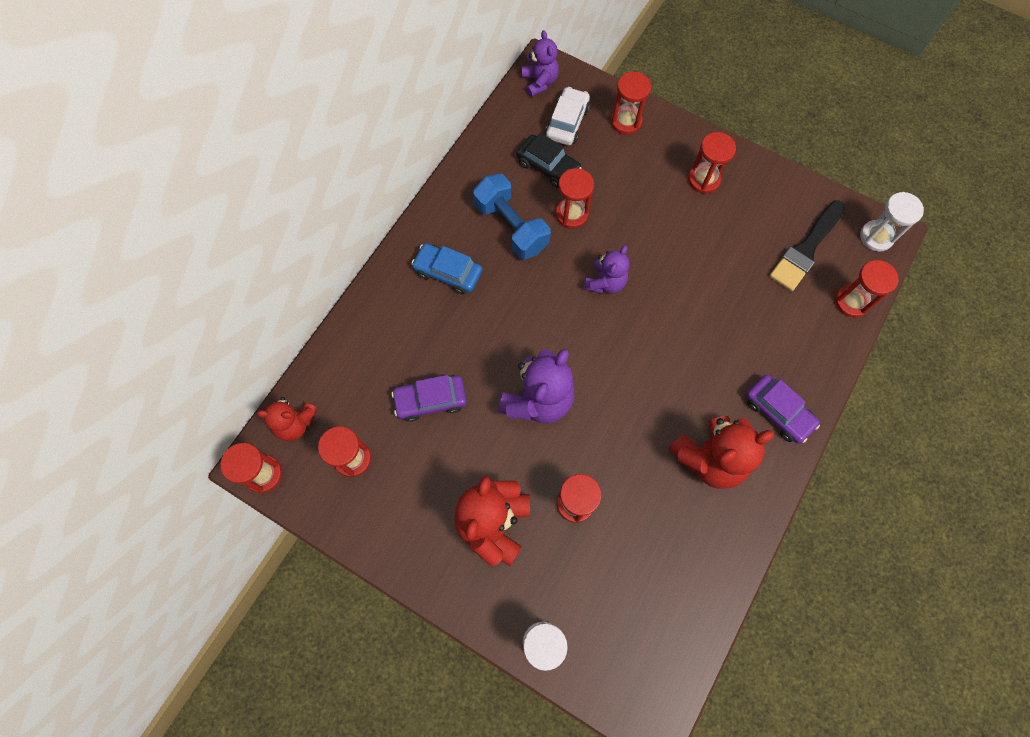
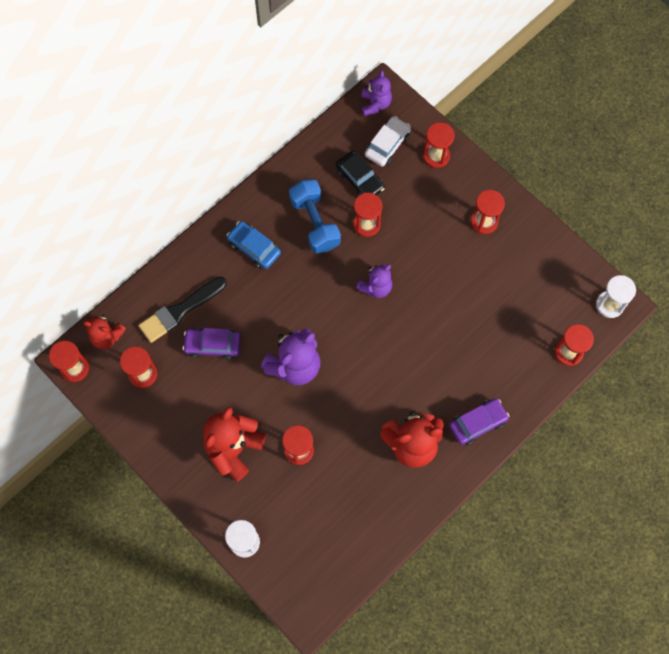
camera: 15 degrees right, 0 degrees up
(778, 411) = (477, 423): purple car -> purple car turned 90 degrees counterclockwise
(806, 249) = (547, 300): black brush -> black brush (180, 311)

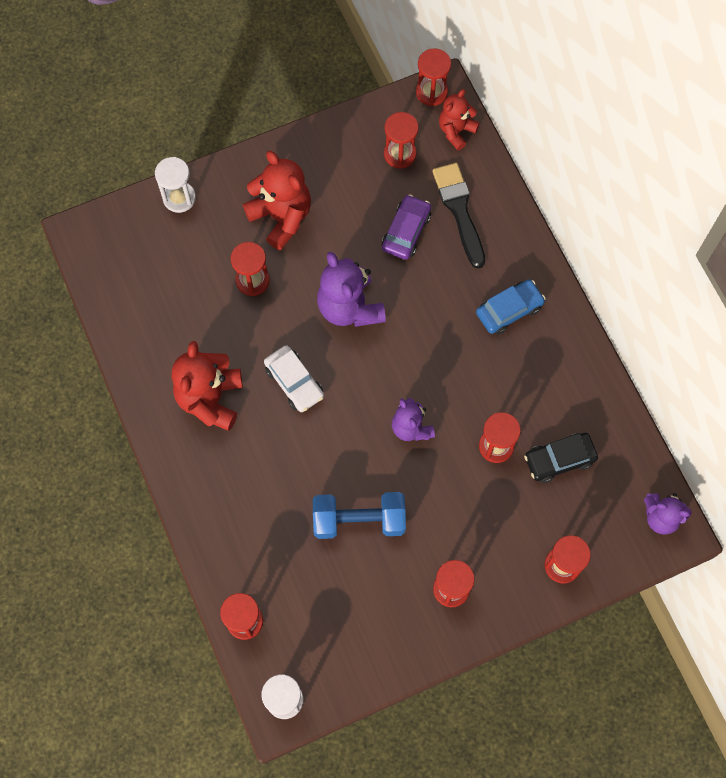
camera: 110 degrees right, 0 degrees up
(315, 223) = (518, 387): blue dumbbell -> blue dumbbell (359, 520)
(387, 145) = (597, 510): white car -> white car (294, 382)
(477, 423) = (204, 479): purple car -> none

